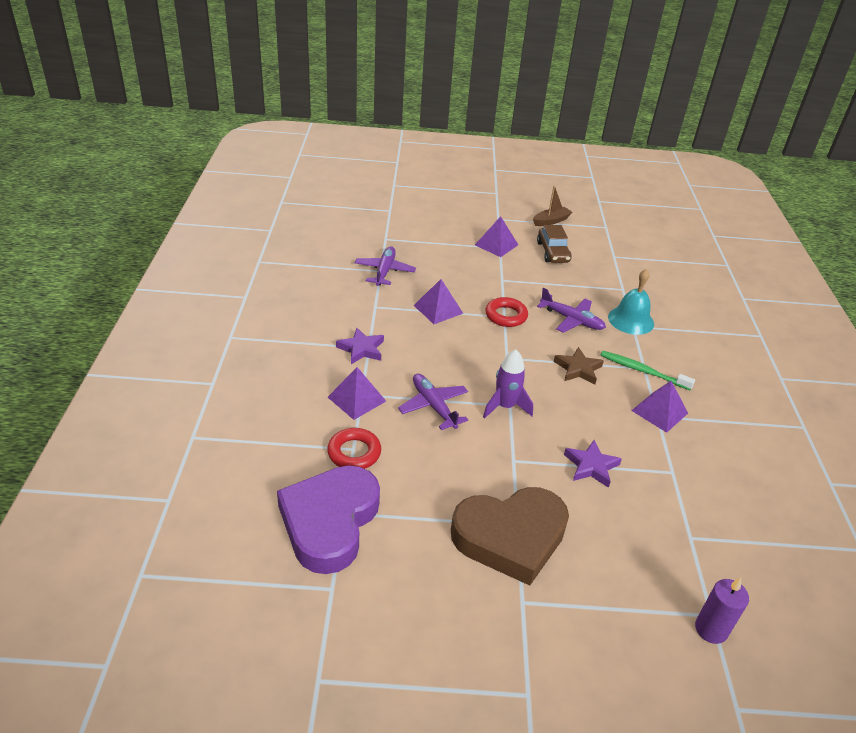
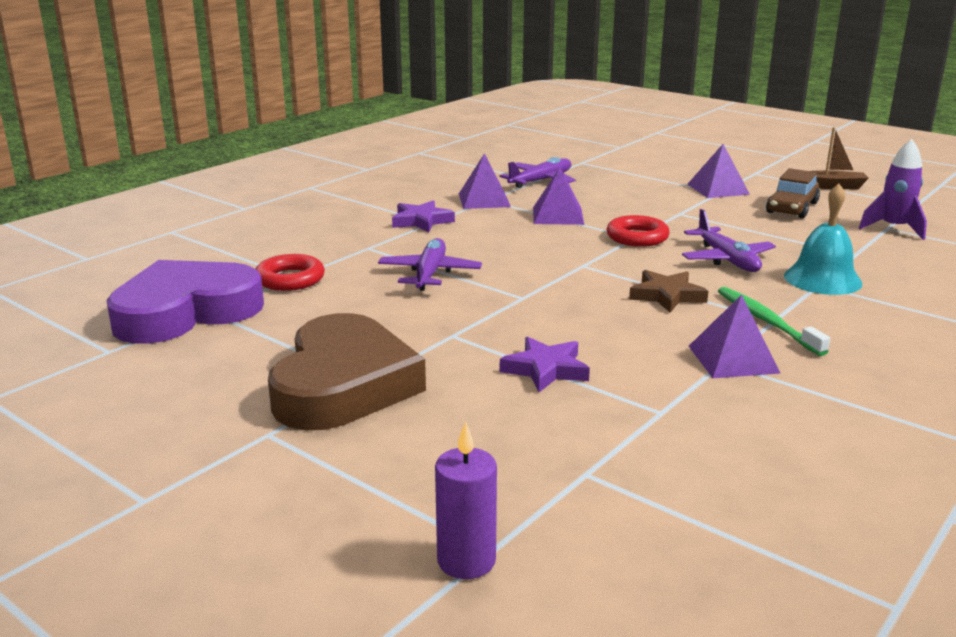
camera: 40 degrees right, 15 degrees down
(356, 399) = (357, 249): purple pyramid -> purple pyramid (484, 200)
(505, 406) = (514, 296): purple rocket -> purple rocket (894, 229)
(510, 537) = (343, 385): brown heart -> brown heart turned 105 degrees counterclockwise

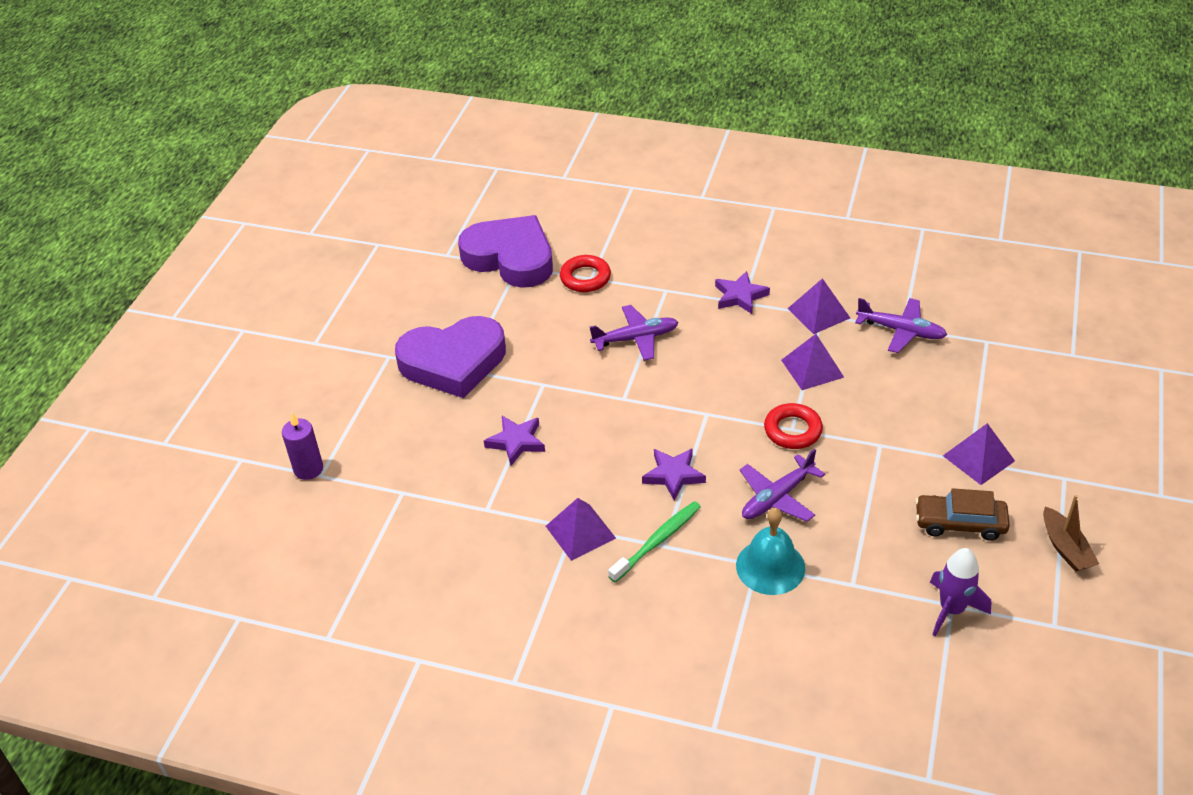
camera: 70 degrees right, 20 degrees up
(343, 385) = (453, 362): brown heart -> purple heart
(667, 296) = (673, 475): brown star -> purple star

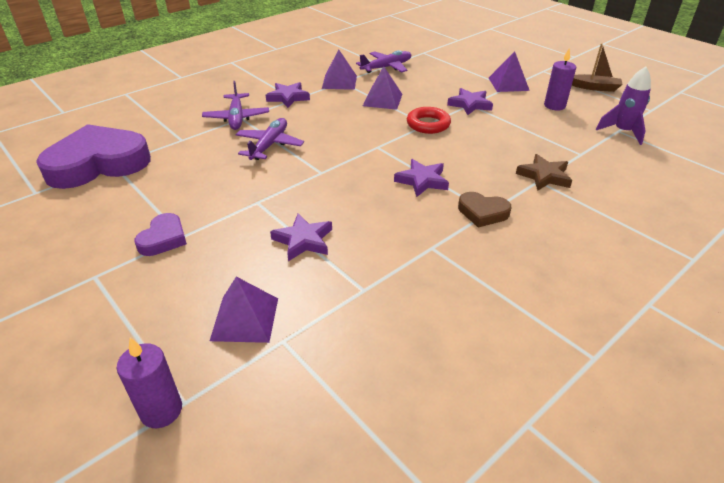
camera: 60 degrees left, 5 degrees down
(453, 362) = (163, 239): purple heart -> purple heart, size x0.46
(580, 532) = (440, 246): purple pyramid -> purple pyramid (245, 319)
(585, 278) = (177, 141): red ring -> none
(657, 541) = (482, 212): green toothbrush -> brown heart
(770, 566) = (544, 176): turquoise bell -> brown star
(777, 497) = (482, 150): purple plane -> purple plane (237, 117)
(879, 445) = (470, 104): none -> purple star
(960, 523) = (554, 106): brown car -> purple candle

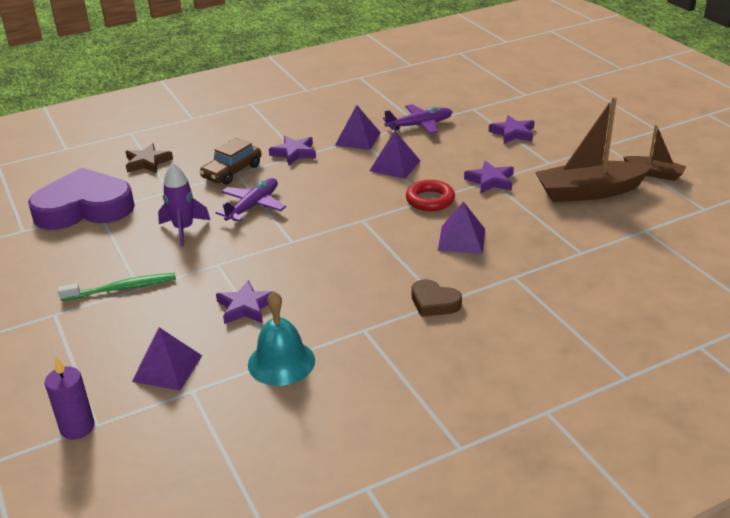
camera: 15 degrees right, 5 degrees down
(163, 239) = (121, 288): purple heart -> green toothbrush
(237, 117) = (232, 171): purple plane -> brown car
(365, 293) = (281, 362): none -> turquoise bell
(422, 181) = (390, 262): purple star -> purple star (513, 133)
(508, 84) = (551, 159): purple pyramid -> purple pyramid (461, 239)
(544, 176) = (523, 272): brown star -> brown star (147, 162)
(554, 106) = (589, 192): purple candle -> brown boat
(622, 132) = (648, 232): purple rocket -> purple rocket (184, 229)

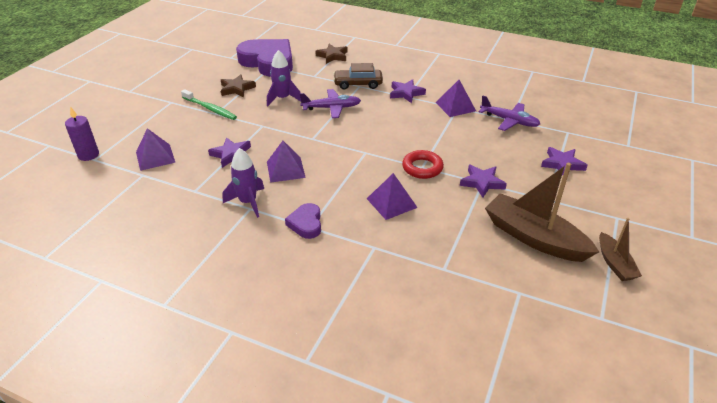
camera: 50 degrees right, 5 degrees up
(108, 252) = (237, 89): none -> brown star
(281, 362) = (191, 192): turquoise bell -> none
(352, 327) = (248, 202): none -> purple rocket
(395, 165) = (444, 135): purple pyramid -> purple pyramid (285, 169)
(434, 302) = (306, 224): brown heart -> purple heart

